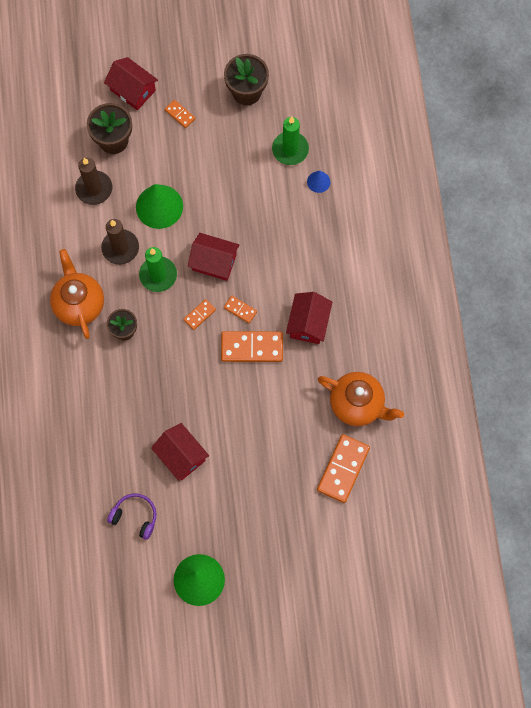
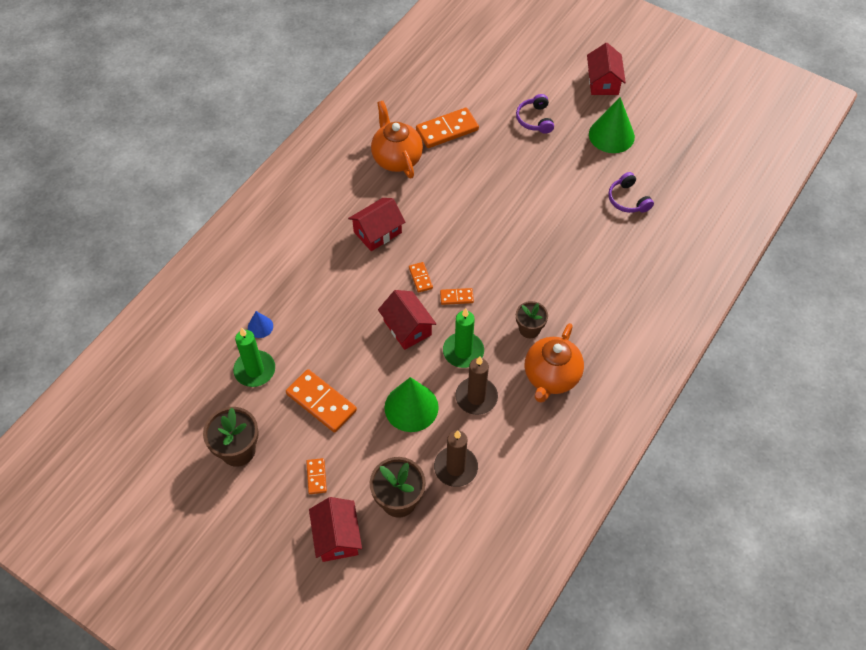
camera: 140 degrees left, 15 degrees down
(181, 456) = (559, 213): red house -> red house (603, 82)
(252, 347) = (437, 246): orange domino -> orange domino (321, 402)
(278, 543) = (535, 119): none -> purple headphones

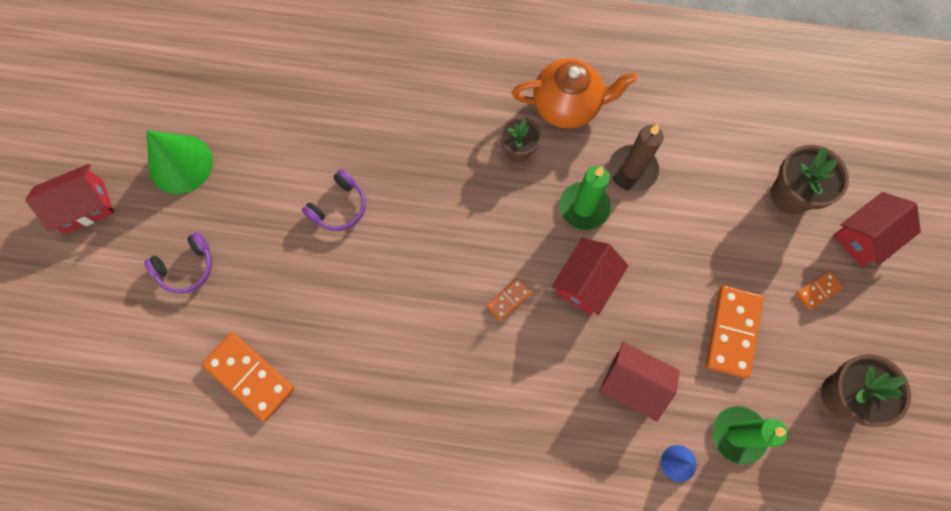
camera: 115 degrees left, 15 degrees up
(377, 232) = (465, 387): red house -> red house (633, 383)
(396, 159) = (330, 422): orange teapot -> none
(411, 407) = (682, 231): green cone -> none
(455, 467) = (723, 156): brown candle -> none
(456, 297) = (515, 245): orange domino -> none
(628, 200) = (282, 111): purple headphones -> purple headphones (339, 207)

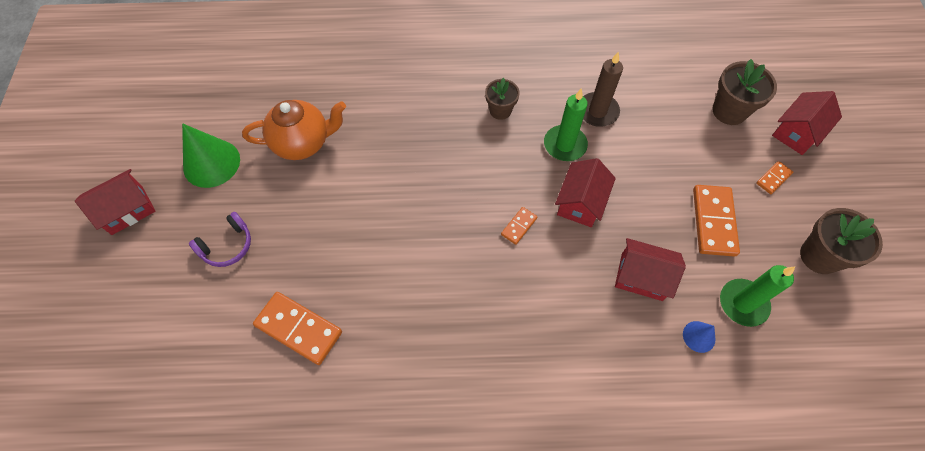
camera: 10 degrees left, 10 degrees down
(339, 207) = (357, 176): purple headphones -> none
(567, 106) = (533, 73): orange teapot -> orange teapot (303, 143)

